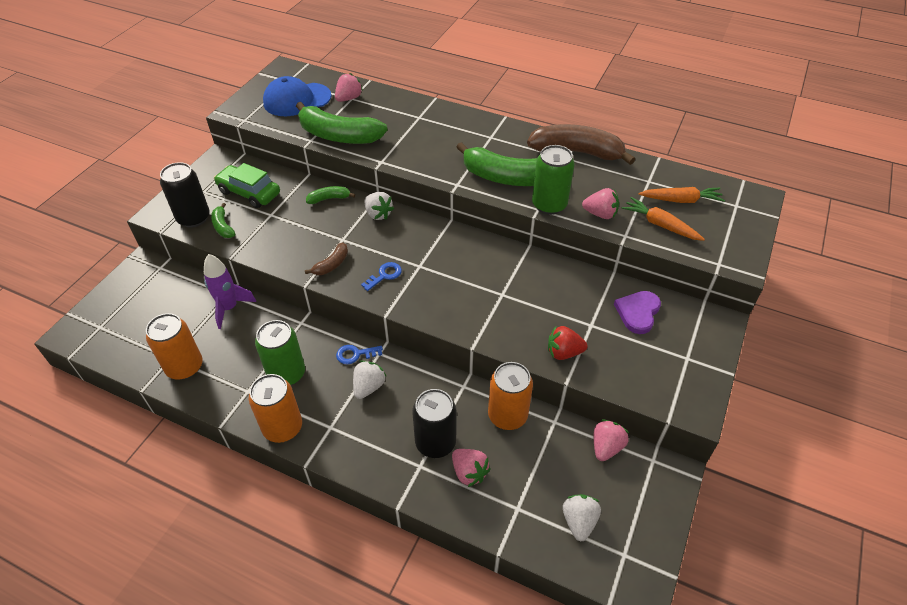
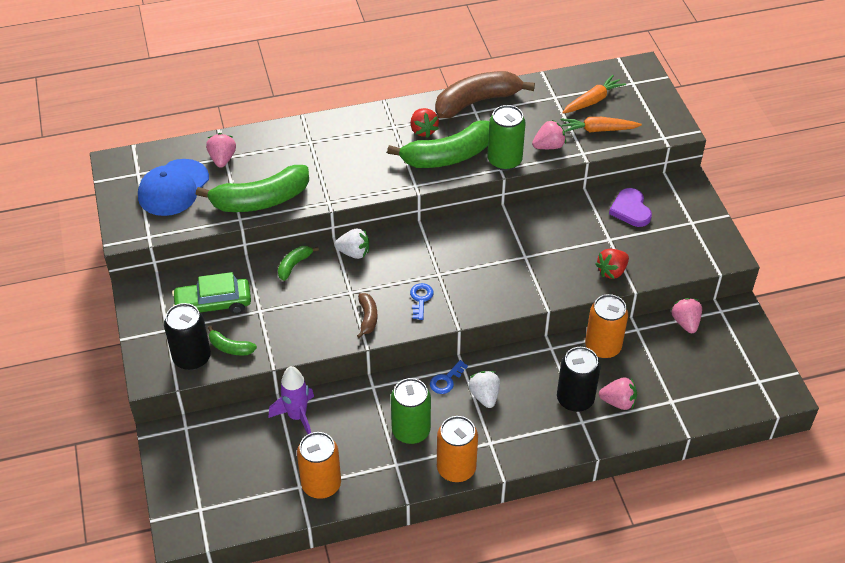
camera: 40 degrees left, 0 degrees up
(510, 150) = (423, 130): none -> red strawberry
(579, 521) = (715, 381): white strawberry -> none

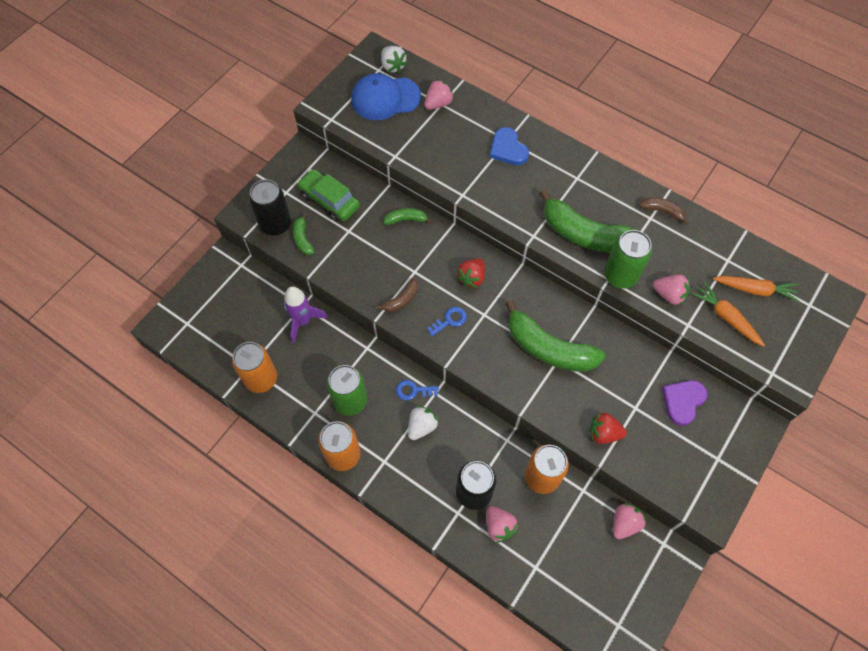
camera: 50 degrees right, 15 degrees up
(260, 200) = (423, 154): green banana -> green banana (548, 348)
(319, 147) = (508, 149): none -> blue heart
(354, 252) = (452, 246): white strawberry -> white strawberry (393, 66)
(423, 130) = (593, 199): red strawberry -> red strawberry (472, 278)
(477, 102) = (662, 211): brown banana -> brown banana, size x0.47

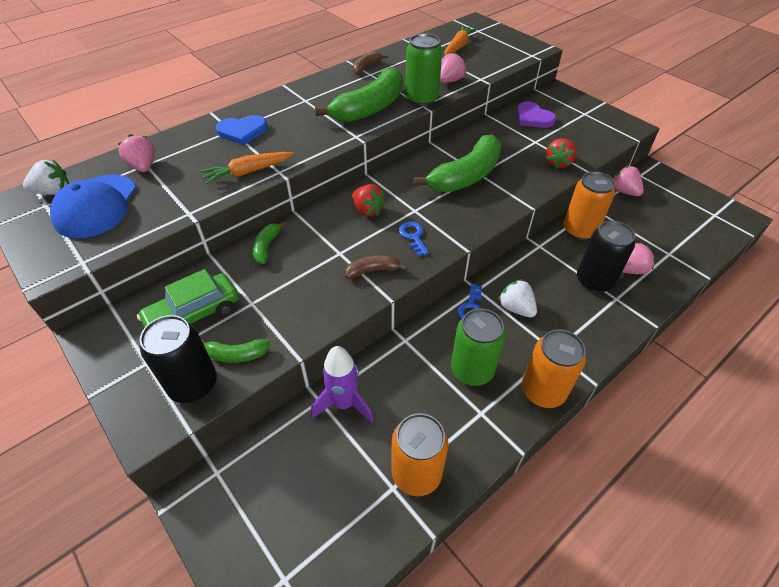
camera: 75 degrees left, 15 degrees down
(401, 300) = (373, 271): brown banana -> brown banana turned 75 degrees counterclockwise
(726, 317) = (479, 62): orange carrot -> orange carrot (248, 172)

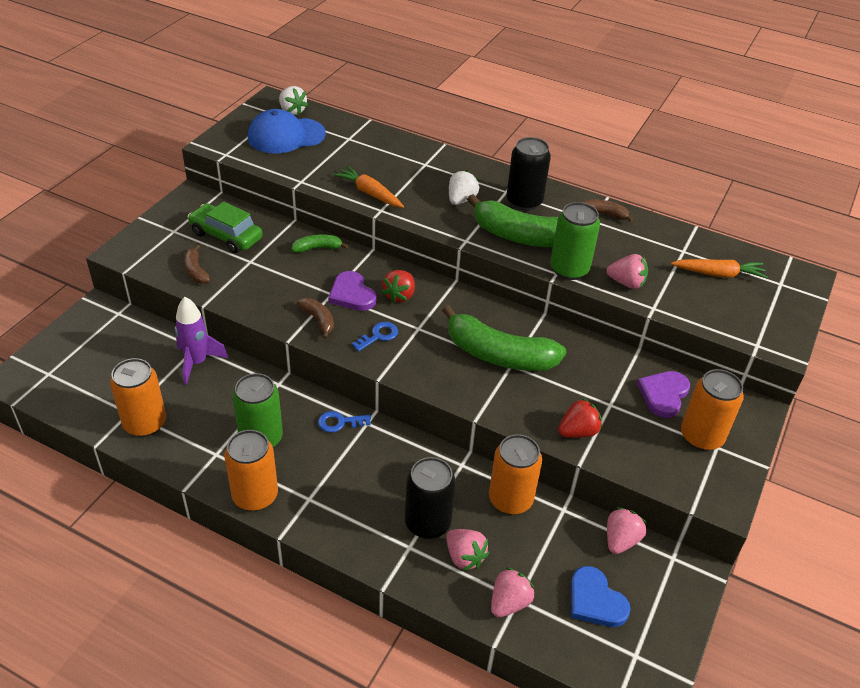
camera: 65 degrees right, 5 degrees down
(143, 166) = (345, 138): pink strawberry -> pink strawberry (509, 602)
(193, 384) = (162, 259): black can -> black can (524, 201)
(236, 355) = (196, 271): green banana -> brown banana
(242, 131) = (426, 171): blue heart -> blue heart (595, 600)
(348, 239) = (352, 294): none -> purple heart
(516, 308) = (354, 458): white strawberry -> white strawberry (461, 200)
(558, 163) = (578, 432): red strawberry -> red strawberry turned 150 degrees clockwise
(575, 116) = (701, 436): none -> orange can

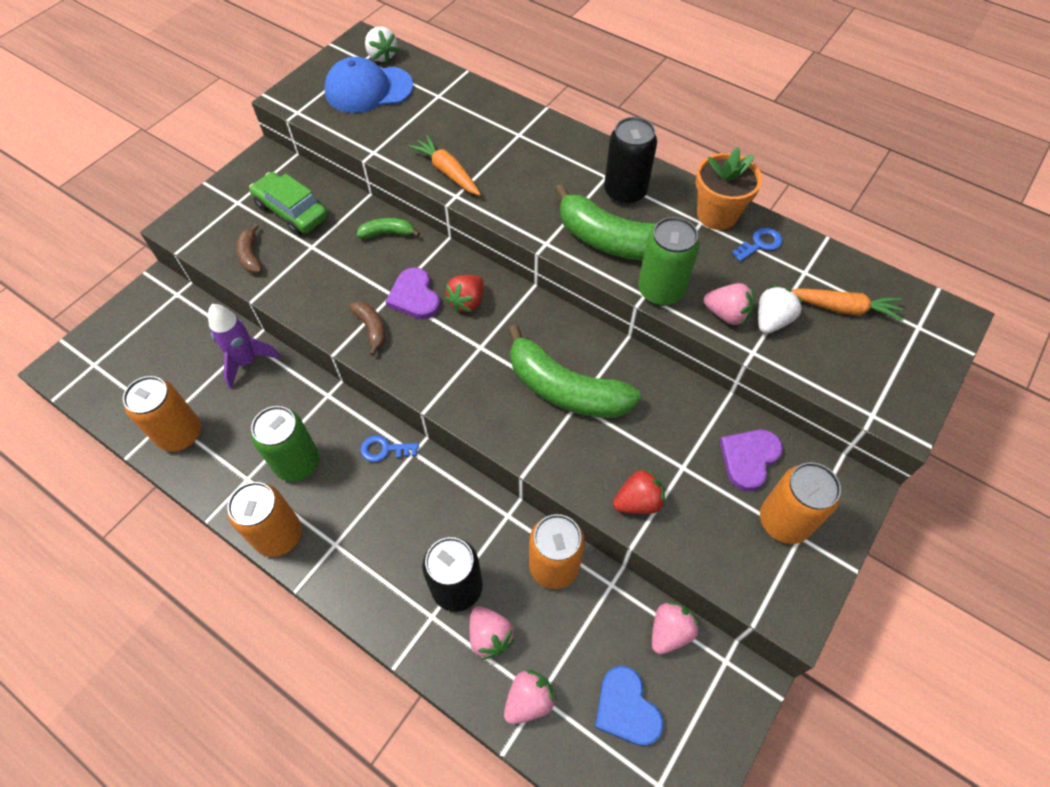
camera: 10 degrees right, 15 degrees up
(378, 336) = (434, 354): blue key -> blue key (760, 244)
(461, 200) = (551, 186): white strawberry -> white strawberry (771, 320)
(603, 214) = (717, 214): brown banana -> orange flower pot

